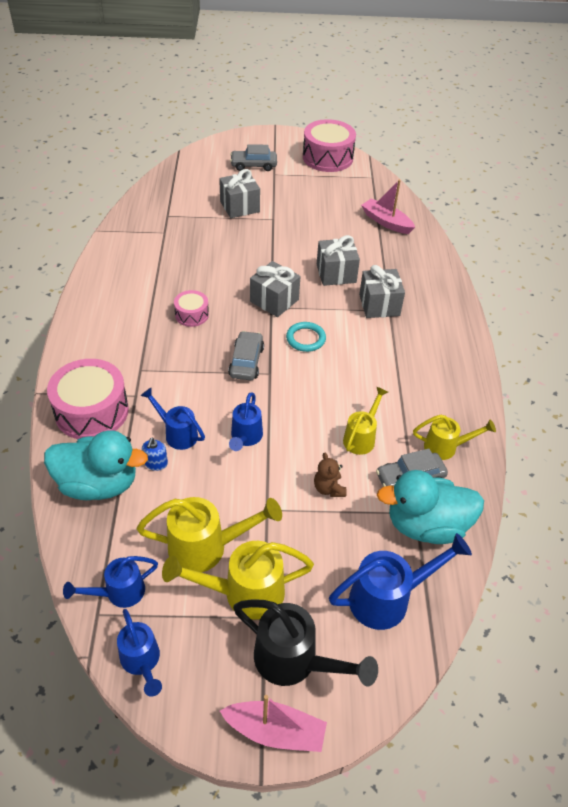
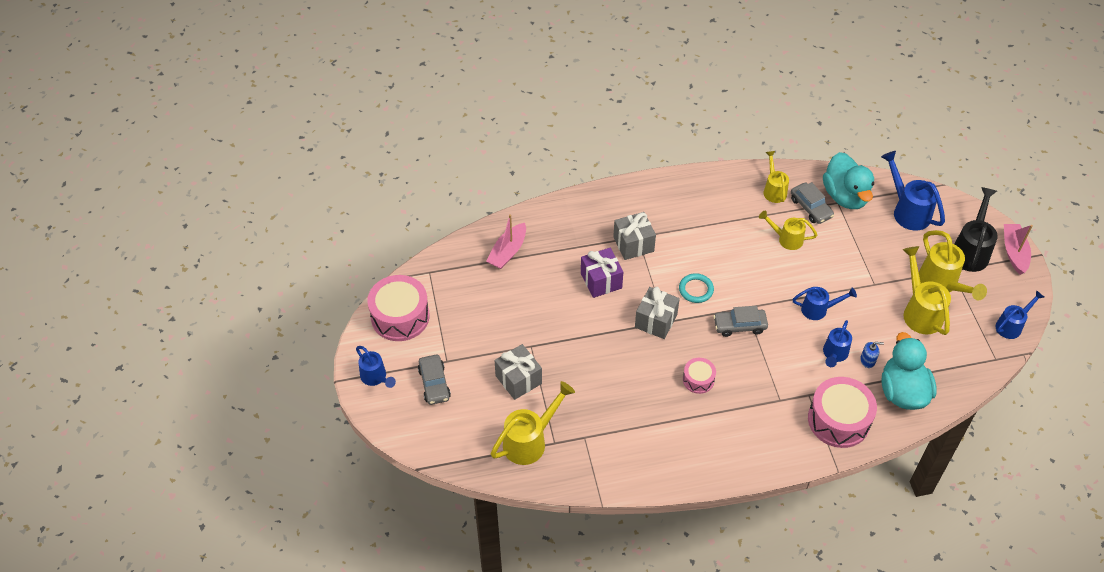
camera: 100 degrees left, 5 degrees up
(119, 593) = (976, 351): blue watering can -> blue watering can (376, 378)
(175, 203) = (530, 441): none -> yellow watering can
(329, 488) = (840, 252): brown teddy bear -> none
(336, 273) = (601, 281): grey gift -> purple gift

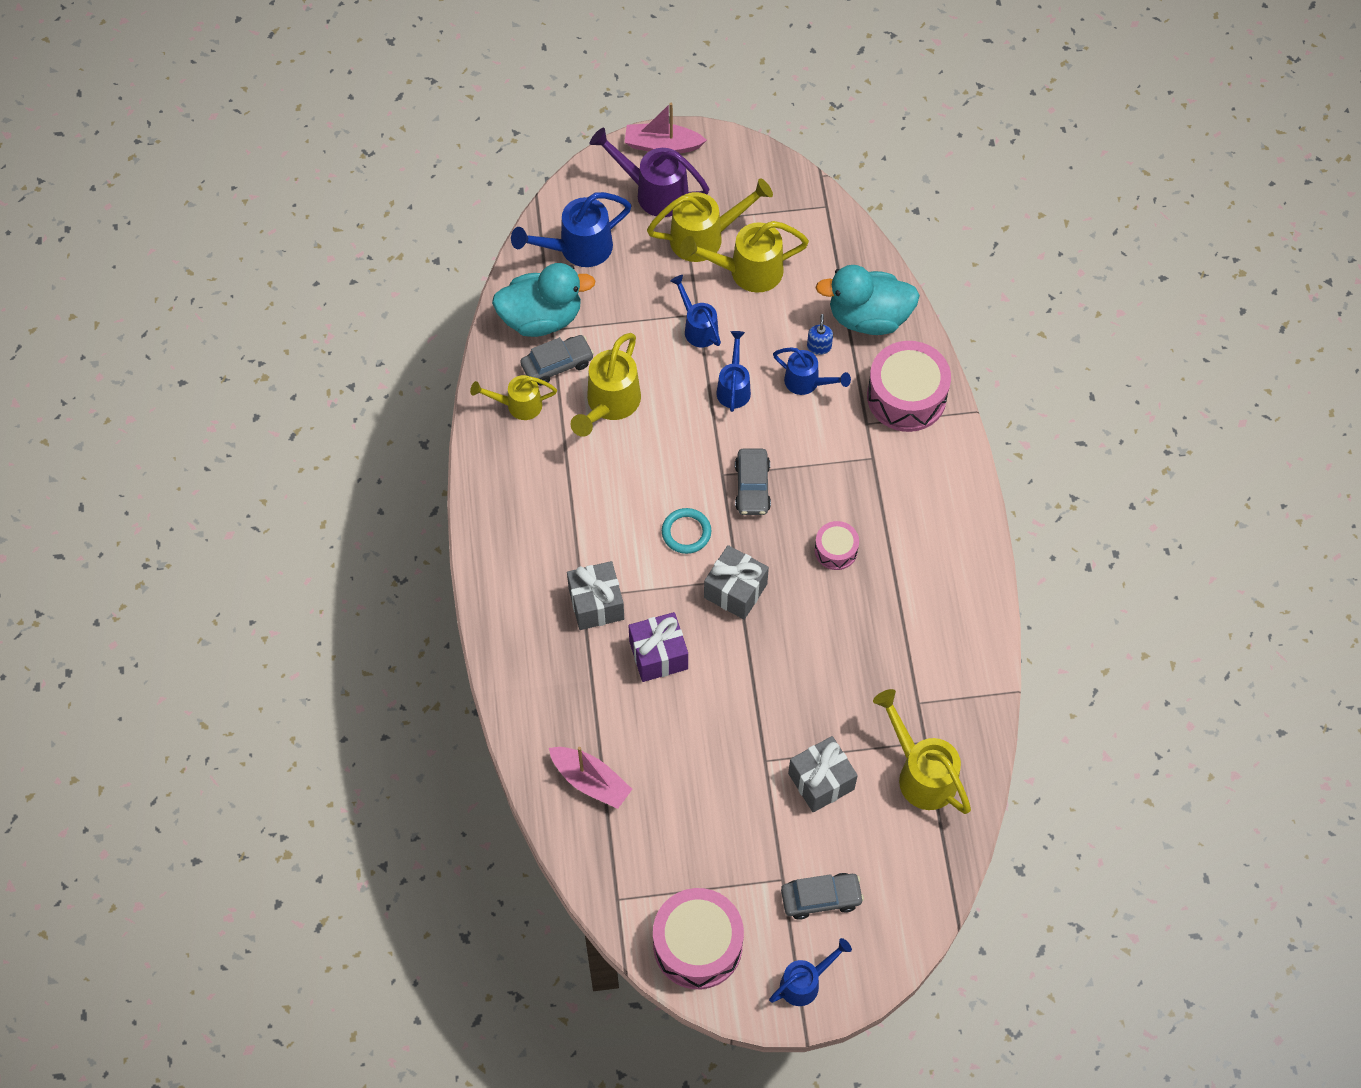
camera: 85 degrees left, 10 degrees up
(786, 239) = (609, 405): yellow watering can -> yellow watering can, size x1.57
(971, 250) = (653, 192): black watering can -> purple watering can
(1011, 325) = (777, 177): blue watering can -> blue watering can (698, 327)

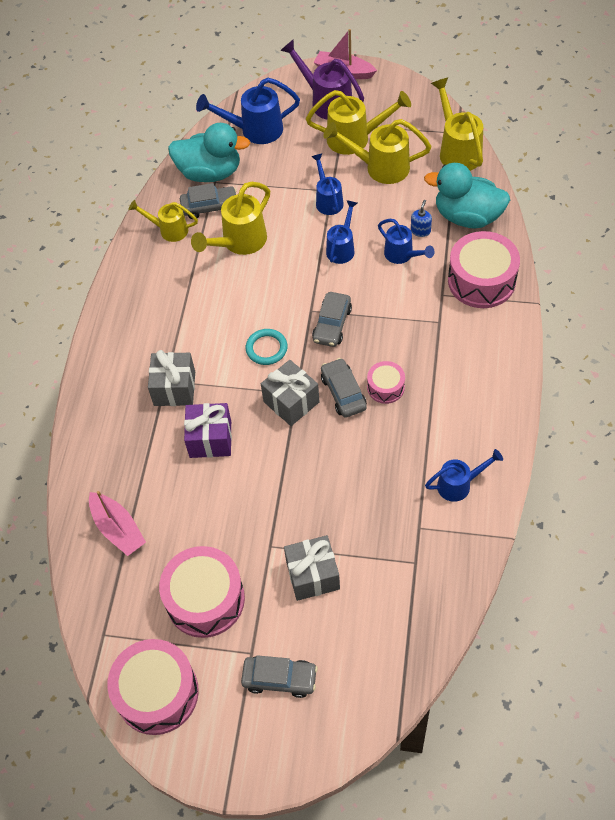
camera: 20 degrees right, 5 degrees down
(714, 835) = (205, 599): none -> pink drum
(790, 567) = (343, 393): none -> grey car
(805, 982) = (241, 753): blue watering can -> blue watering can (459, 484)
(921, 773) = (403, 589): yellow watering can -> yellow watering can (457, 150)

